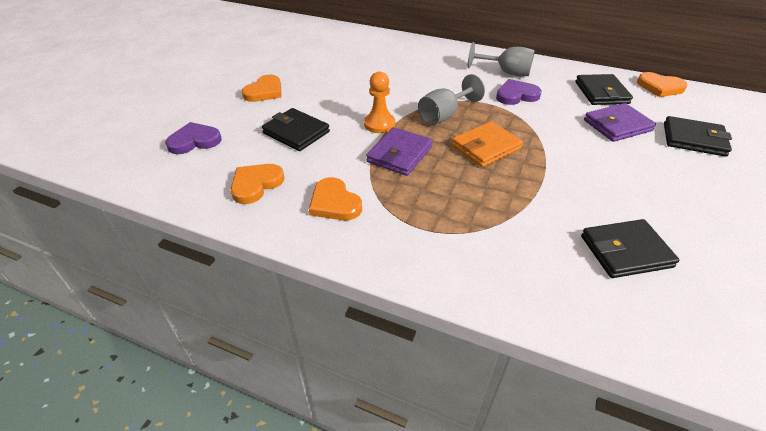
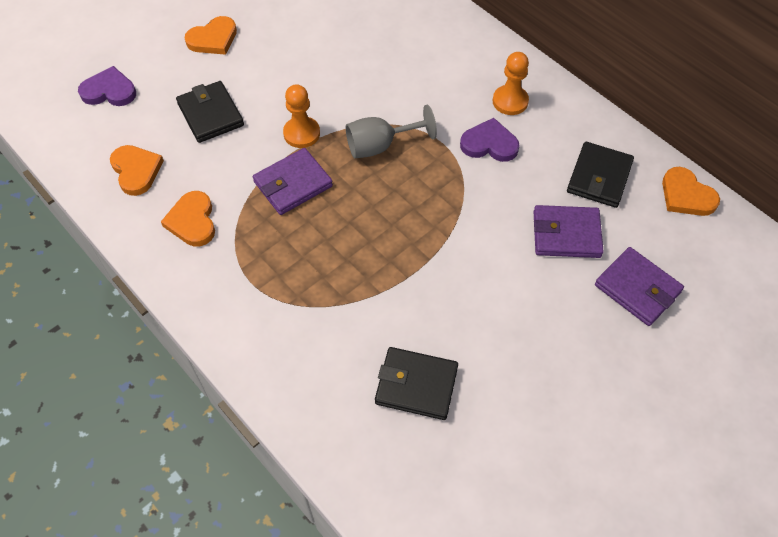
camera: 25 degrees right, 15 degrees up
(256, 184) = (136, 171): orange heart -> orange heart turned 90 degrees clockwise
(486, 147) = (389, 208): orange wallet -> none
(506, 72) = (510, 101): grey goblet -> orange pawn
(693, 139) = (637, 288): black wallet -> purple wallet

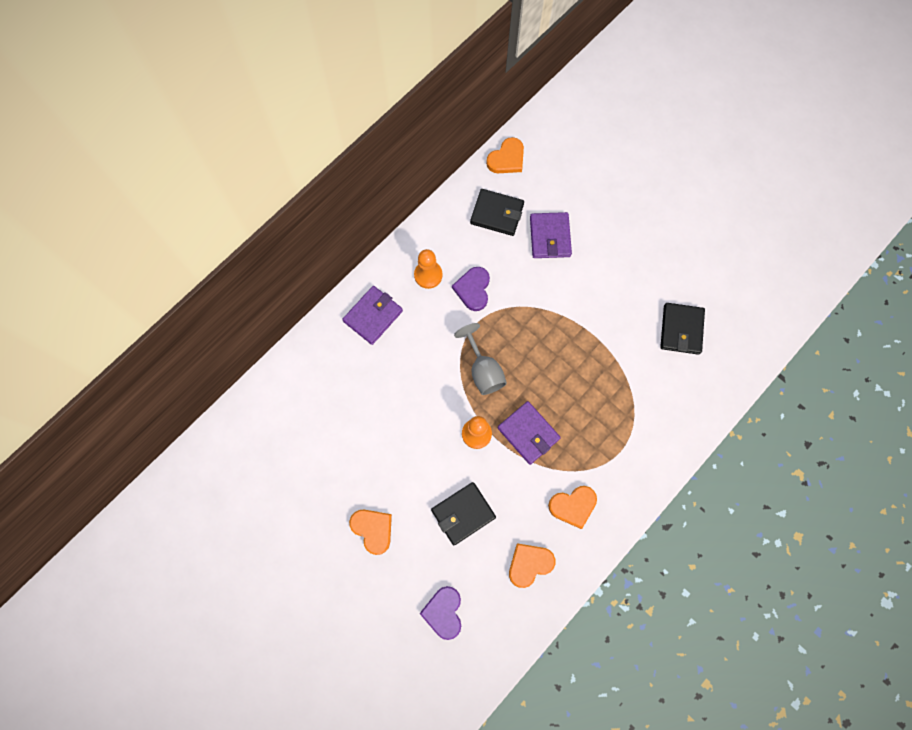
camera: 95 degrees left, 15 degrees up
(637, 288) = (588, 194): purple wallet -> purple wallet (373, 316)

